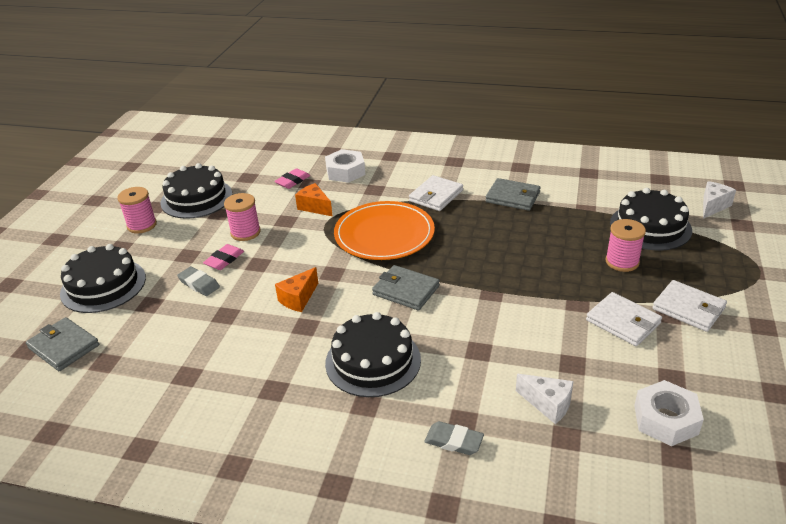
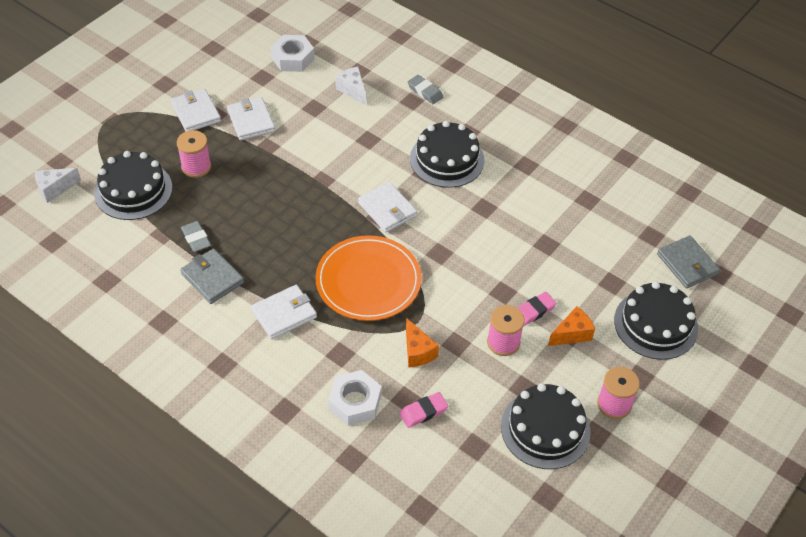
camera: 160 degrees left, 15 degrees up
(199, 284) = (563, 289): grey eraser -> grey eraser (196, 239)
(298, 299) = (480, 236): orange cheese -> orange cheese (572, 334)
(406, 290) = (387, 209): grey wallet -> white wallet

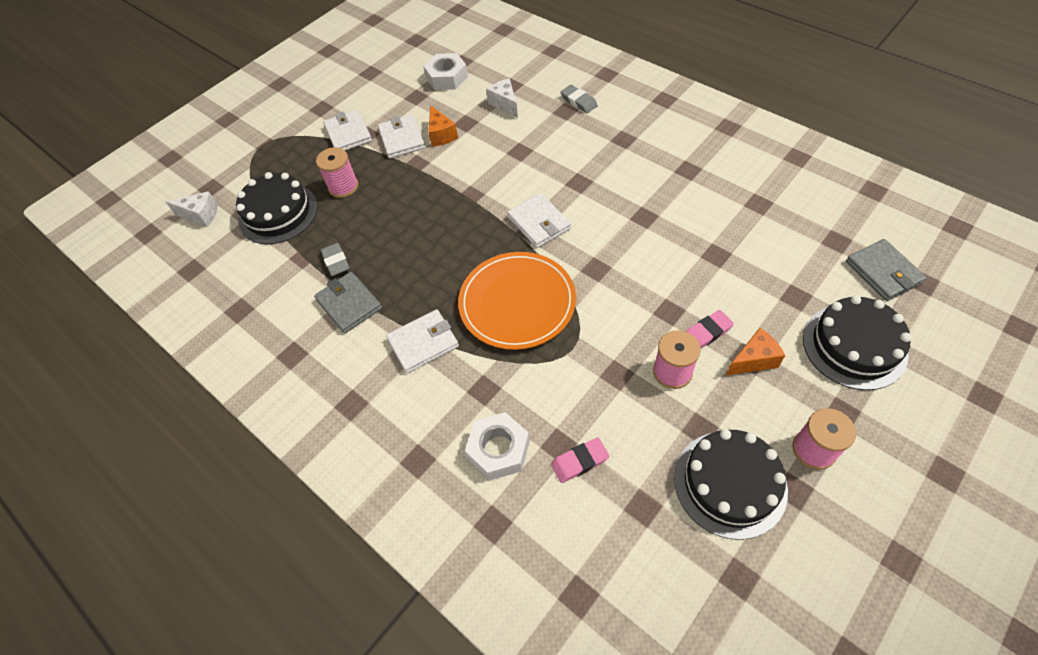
camera: 10 degrees right, 5 degrees up
(54, 189) = (201, 215): white cheese -> white cheese turned 150 degrees counterclockwise
(417, 352) = (572, 385): orange cheese -> orange cheese (441, 135)
(447, 159) = (602, 168): black cake -> none

